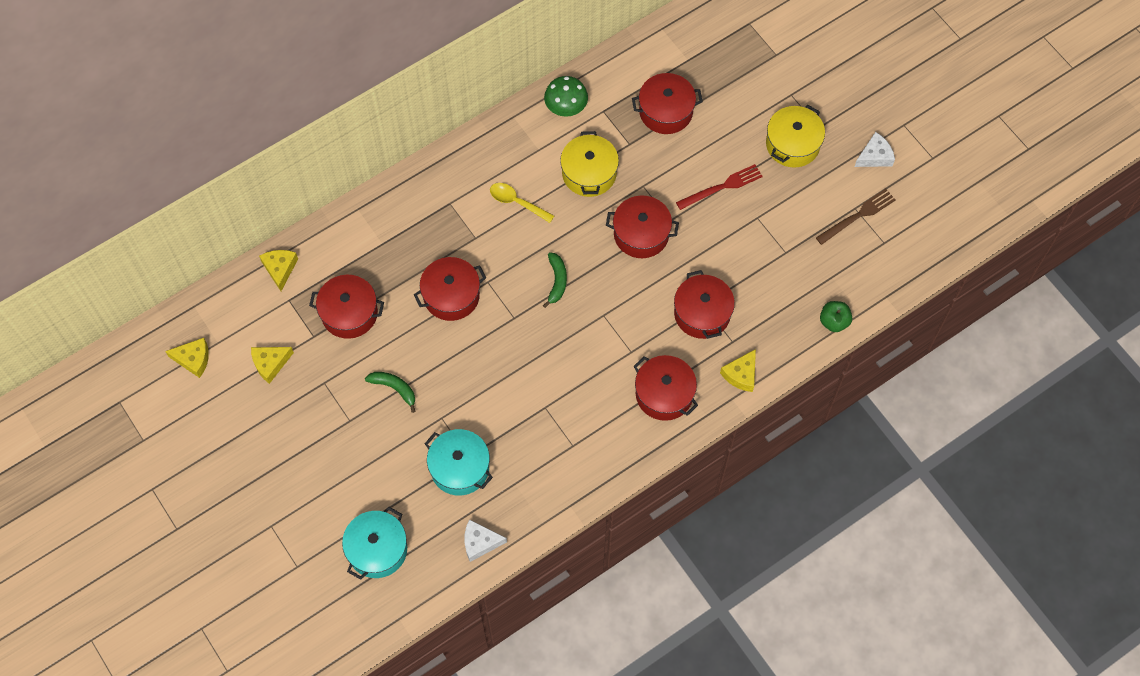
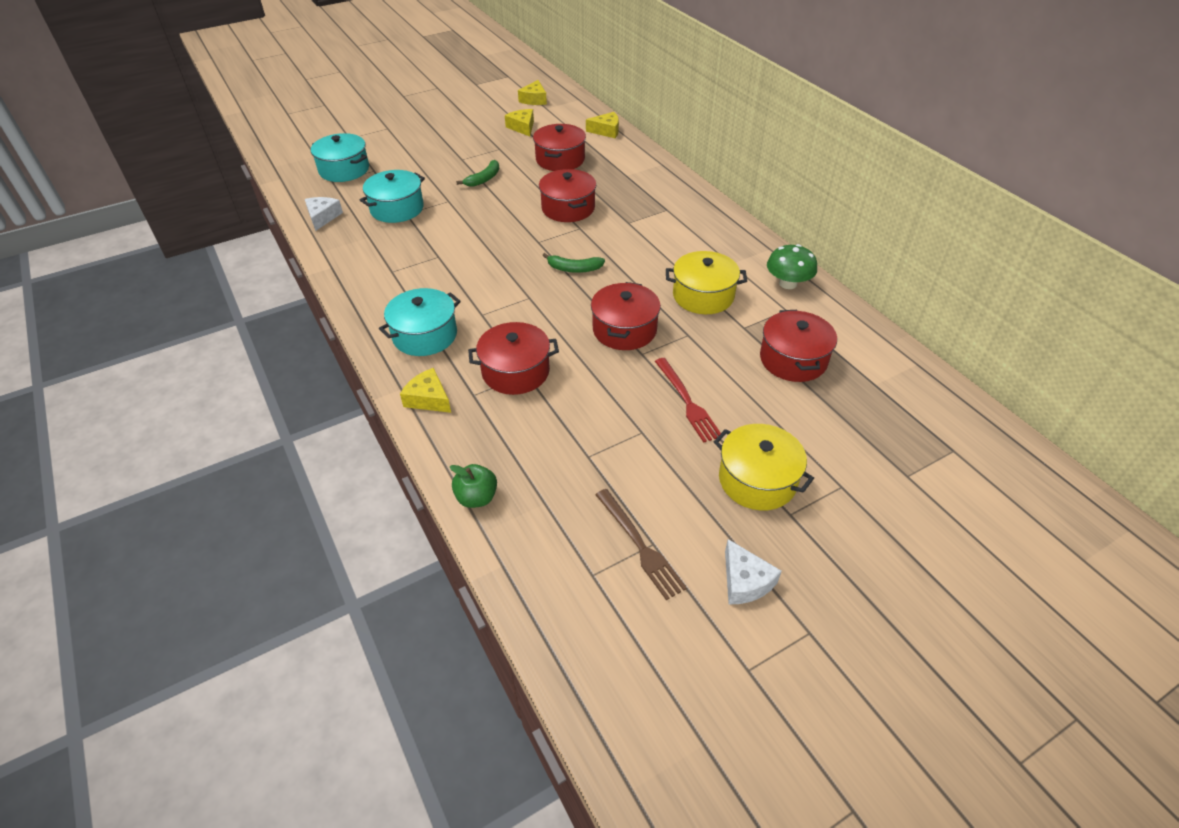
camera: 95 degrees right, 20 degrees down
(517, 202) = (667, 247): yellow spoon -> none
(664, 394) = (425, 335): red pot -> turquoise pot

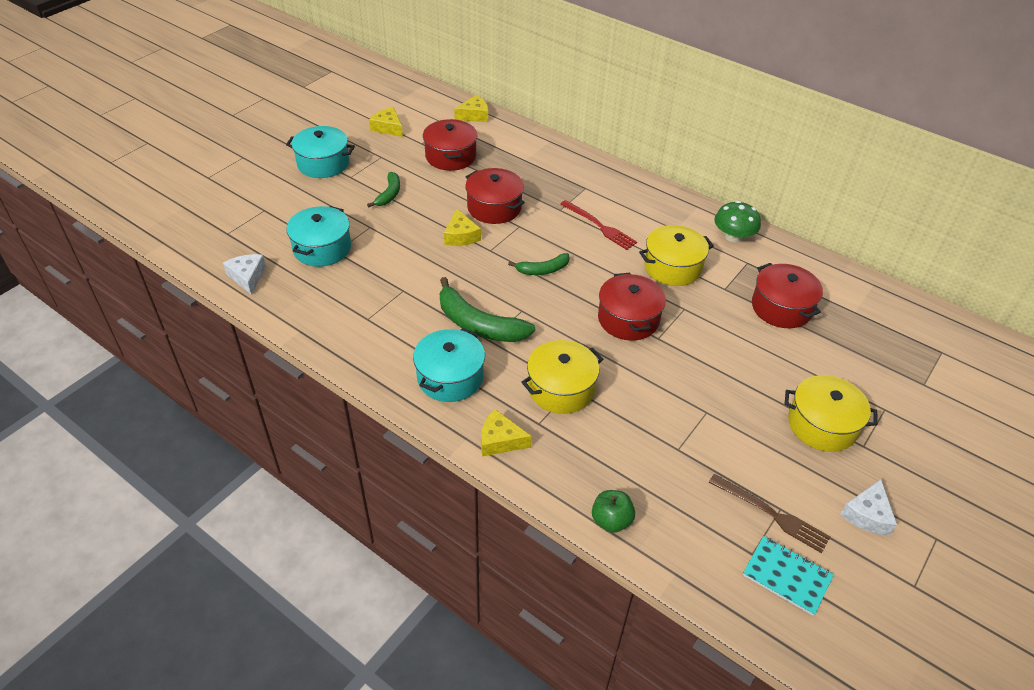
camera: 25 degrees left, 0 degrees up
(344, 170) = (230, 216): turquoise pot -> turquoise pot (323, 163)
(482, 299) = (479, 325): none -> green banana
(515, 371) = (561, 388): red pot -> yellow pot
(534, 99) = (378, 93): yellow cheese -> yellow cheese (461, 236)
(612, 608) = (786, 576): none -> turquoise notebook
(687, 401) = (724, 372): red fork -> red fork (599, 226)
(745, 581) = (867, 514): white cheese -> white cheese turned 75 degrees clockwise

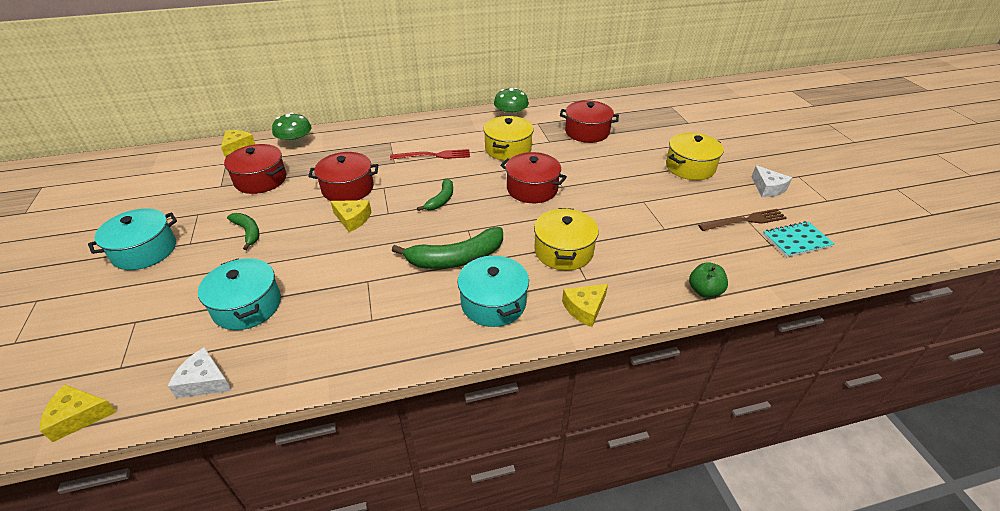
camera: 50 degrees left, 5 degrees down
(388, 128) = (171, 193): yellow cheese -> yellow cheese (79, 416)
(516, 139) = (296, 143): none -> green mushroom

